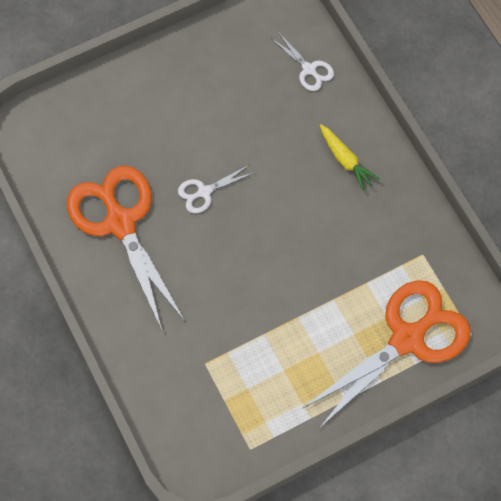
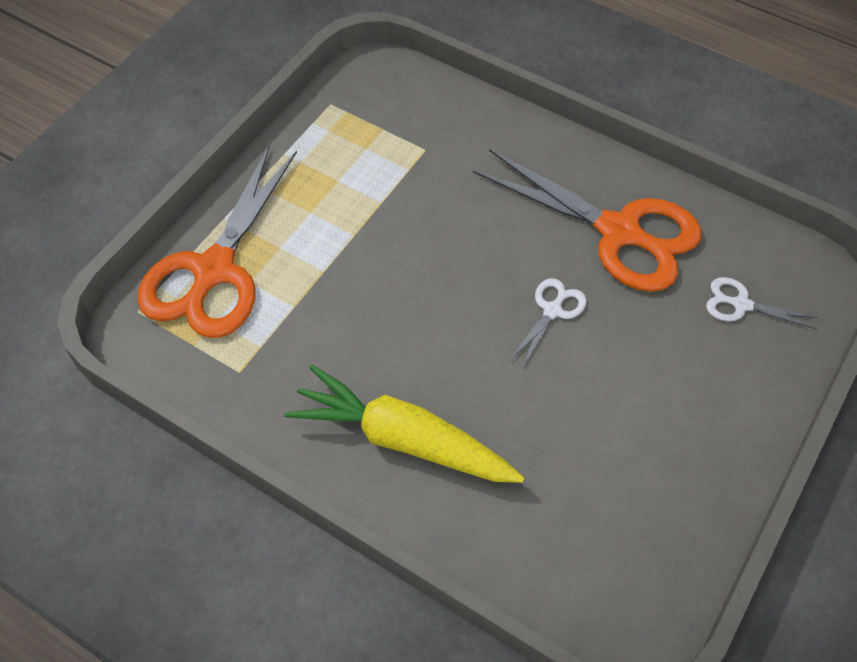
camera: 150 degrees right, 10 degrees down
(309, 69) = (534, 546): white scissors -> white scissors (741, 304)
(345, 160) = (403, 440): yellow carrot -> yellow carrot, size x1.92

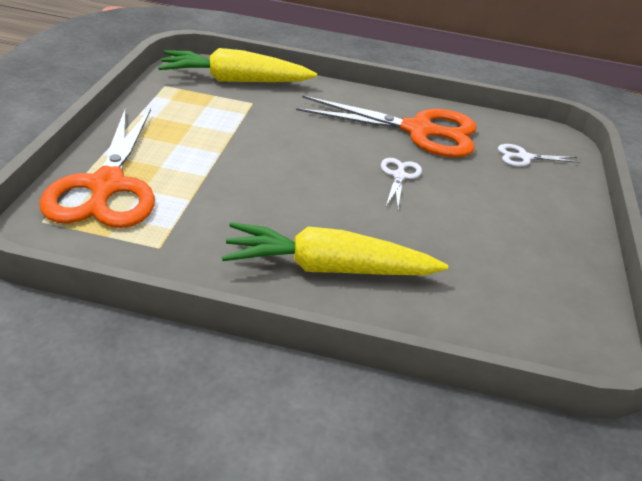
camera: 25 degrees left, 20 degrees down
(419, 104) = (235, 80): none -> yellow carrot

